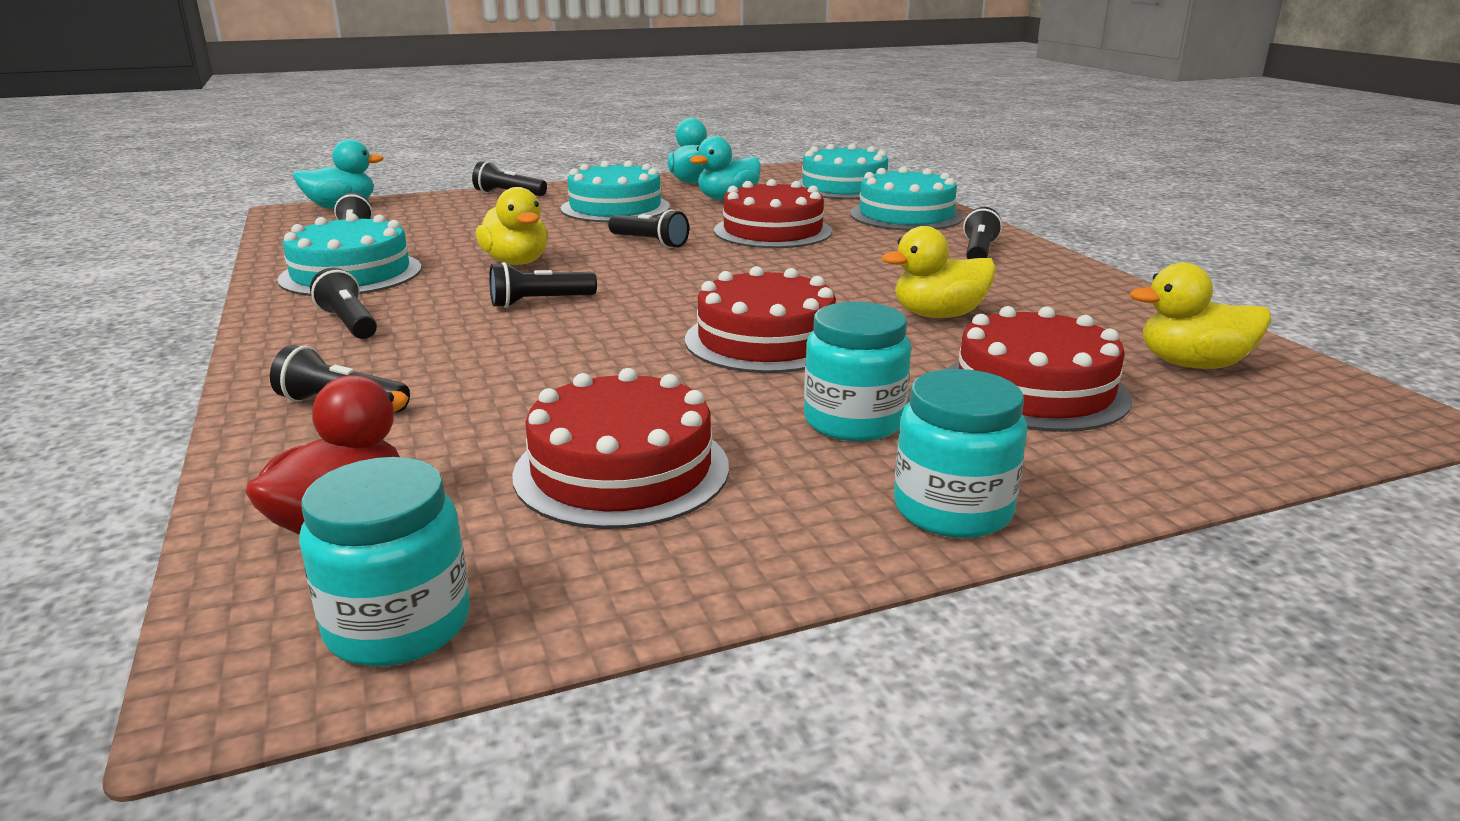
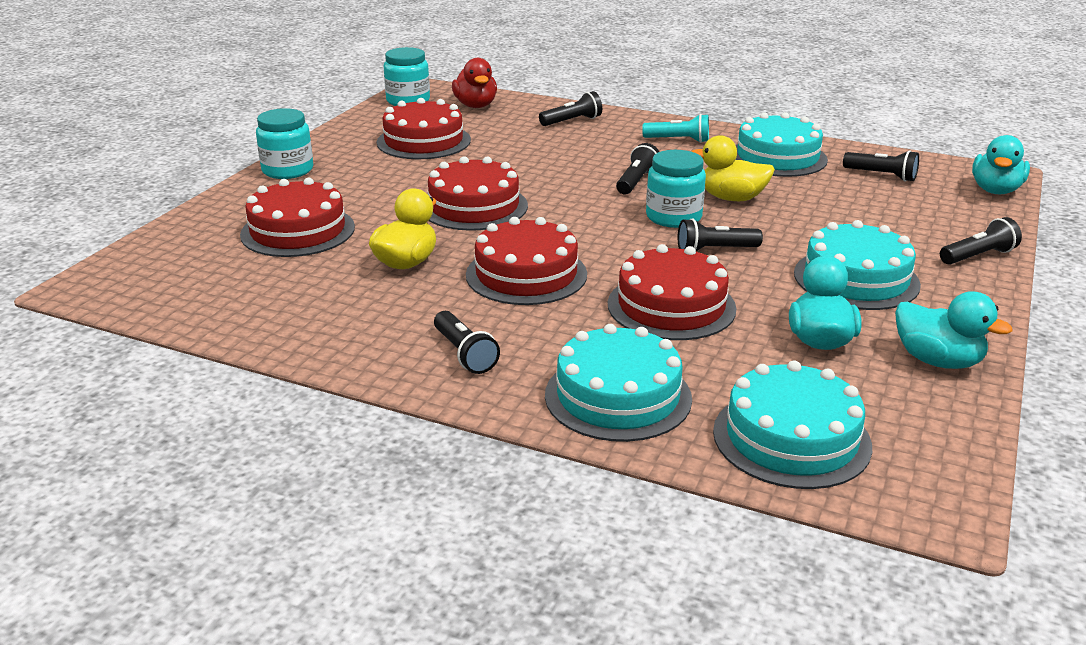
camera: 135 degrees right, 5 degrees up
(349, 323) = (678, 140): black flashlight -> turquoise flashlight
(838, 274) = (526, 274): none -> red cake
(853, 421) = (366, 185): turquoise jar -> turquoise jar (673, 217)
(1192, 365) = (215, 283): yellow duck -> none

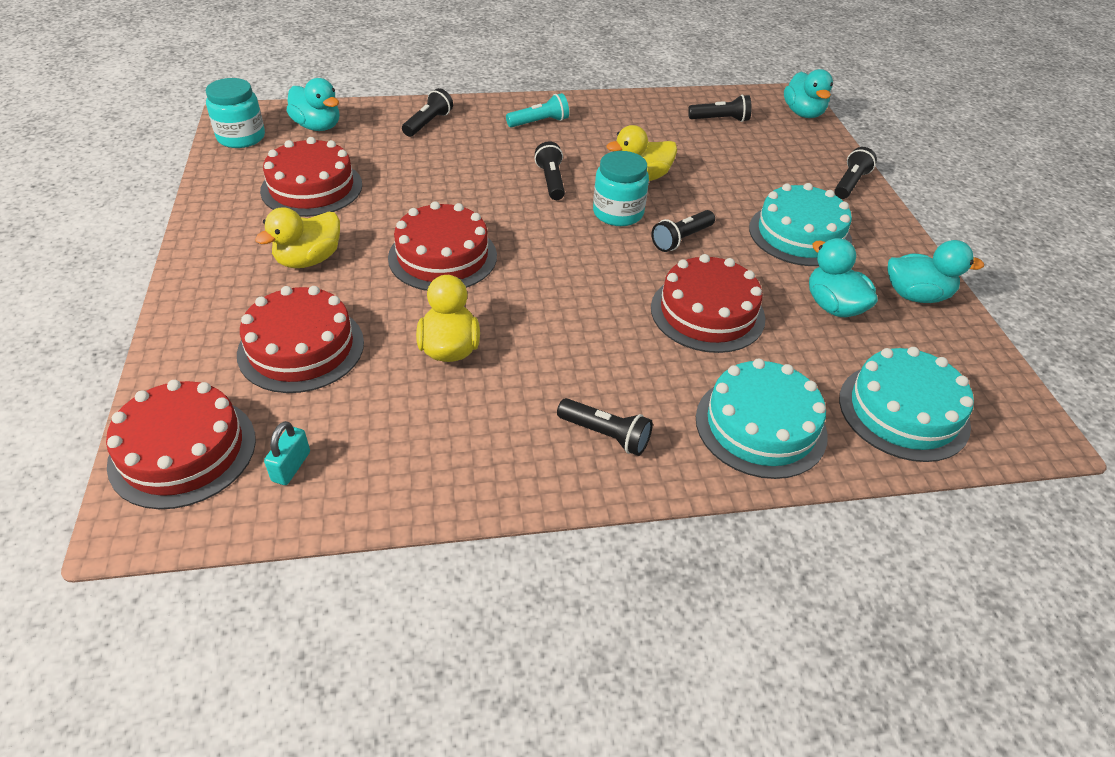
camera: 35 degrees left, 15 degrees up
(209, 292) = (291, 466): none -> turquoise padlock
(288, 170) = (205, 270): turquoise jar -> none
(367, 183) = (309, 260): none -> yellow duck
(475, 106) = (318, 126): red duck -> turquoise duck
(526, 274) = (566, 322): red cake -> red cake (183, 451)
(777, 157) = (632, 121): turquoise cake -> none

